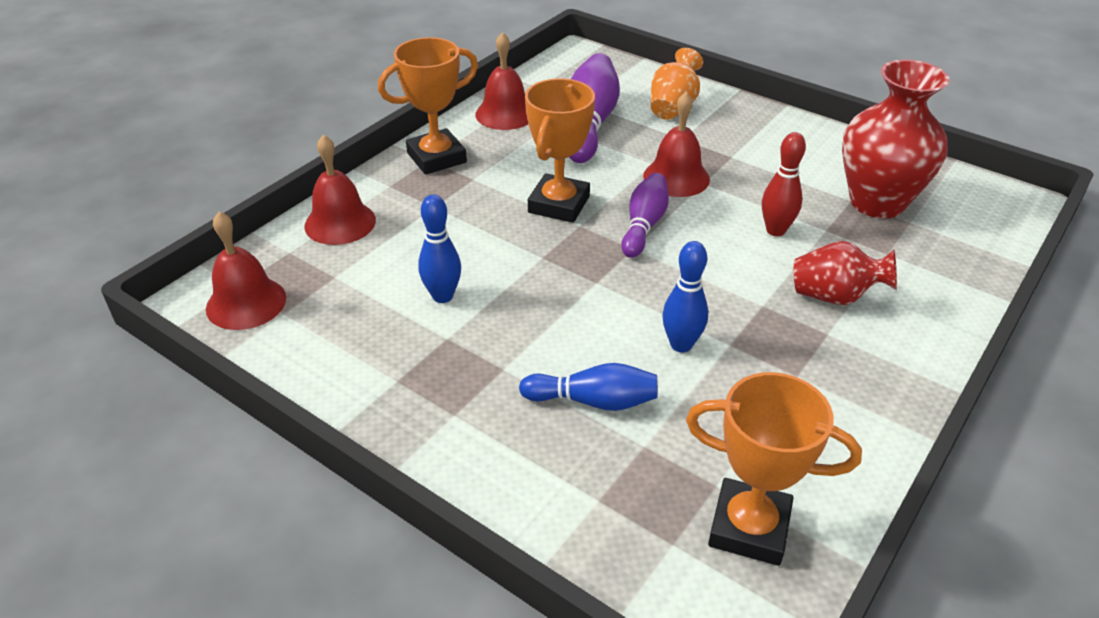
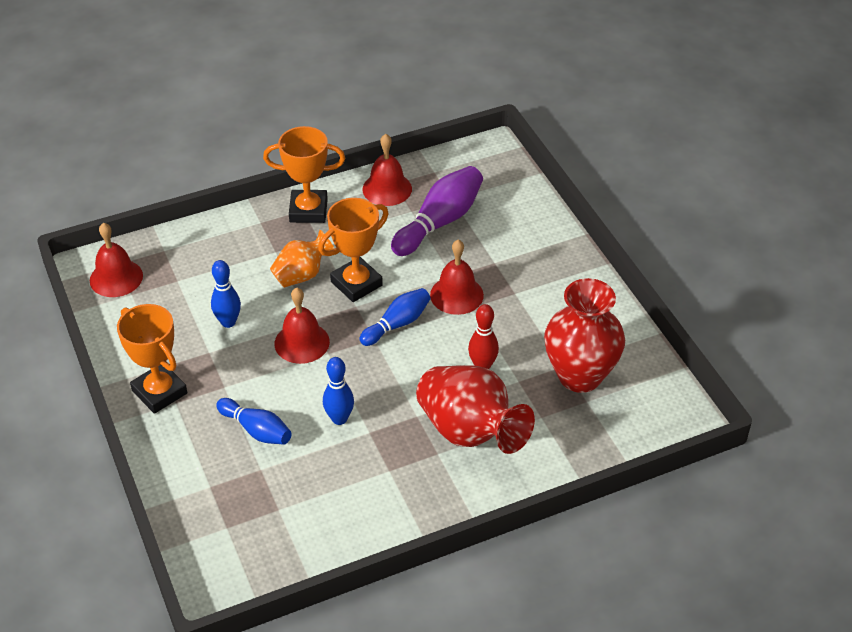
camera: 30 degrees right, 5 degrees up
(340, 223) = (208, 240): red bell -> red bell (302, 342)
(644, 225) = (397, 324): purple bowling pin -> blue bowling pin
(673, 106) = (516, 230): orange vase -> orange vase (302, 275)
(749, 528) = (273, 539): orange trophy -> orange trophy (159, 392)
(835, 296) = (469, 431): red vase -> red vase, size x1.71

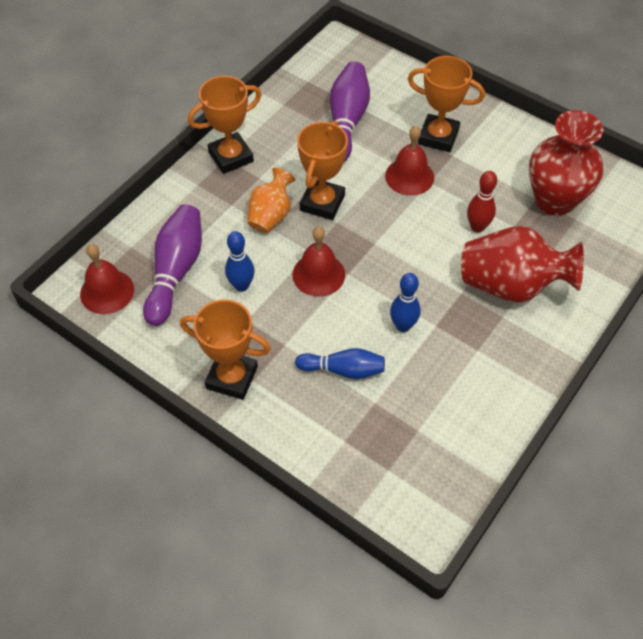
camera: 30 degrees left, 10 degrees up
(184, 286) = (176, 271): none -> purple bowling pin
(387, 189) = (281, 111): red bell -> none
(397, 324) = (383, 222): blue bowling pin -> none
(515, 271) = (438, 137): none -> orange trophy

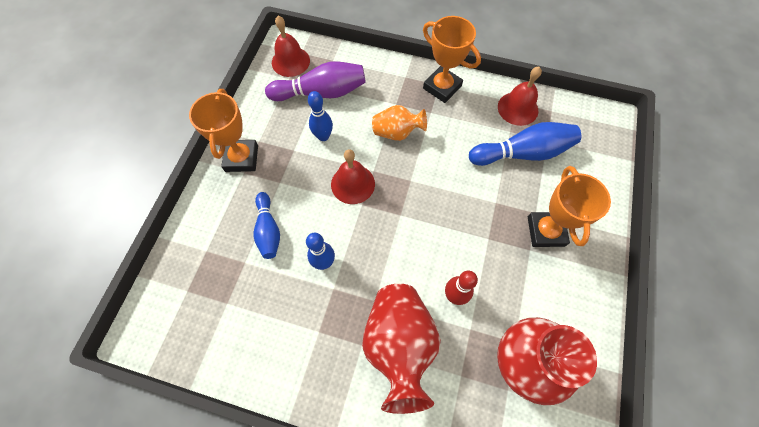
camera: 70 degrees right, 10 degrees up
(322, 203) = (425, 163): orange trophy -> none
(347, 121) = (522, 153): purple bowling pin -> blue bowling pin
(409, 176) = (486, 220): red bell -> red bell (517, 108)

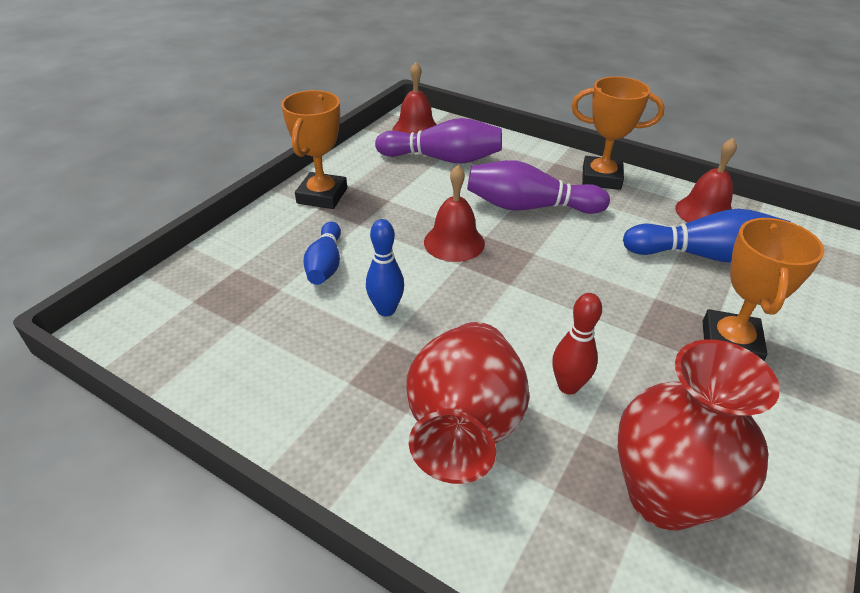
camera: 15 degrees right, 25 degrees down
(323, 136) = (431, 194): blue bowling pin -> none
(397, 132) = (529, 207): orange vase -> purple bowling pin
(442, 87) = (601, 178): orange trophy -> orange trophy turned 45 degrees counterclockwise

